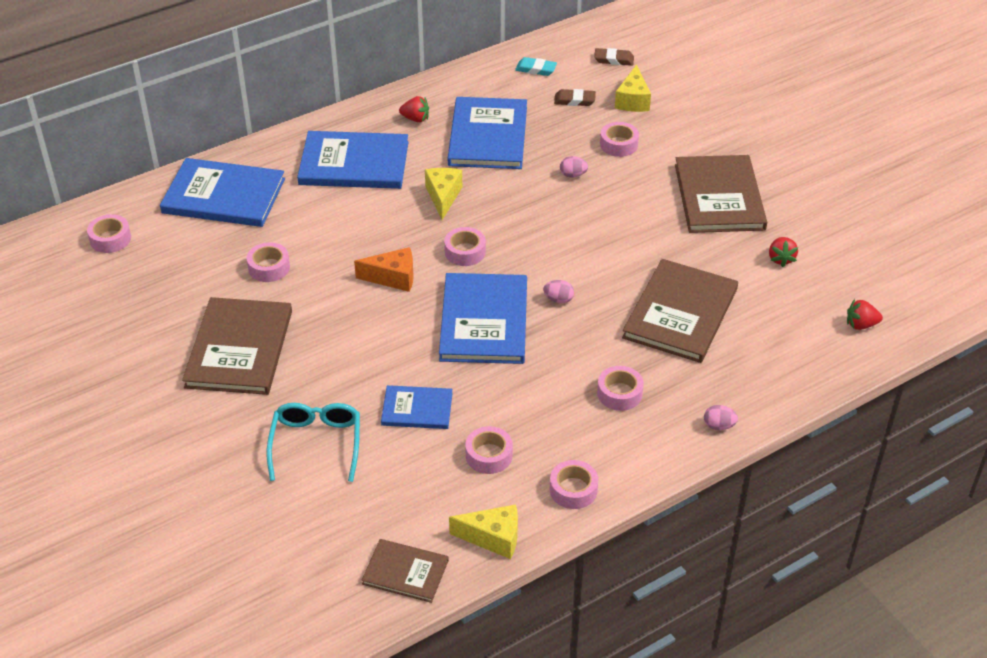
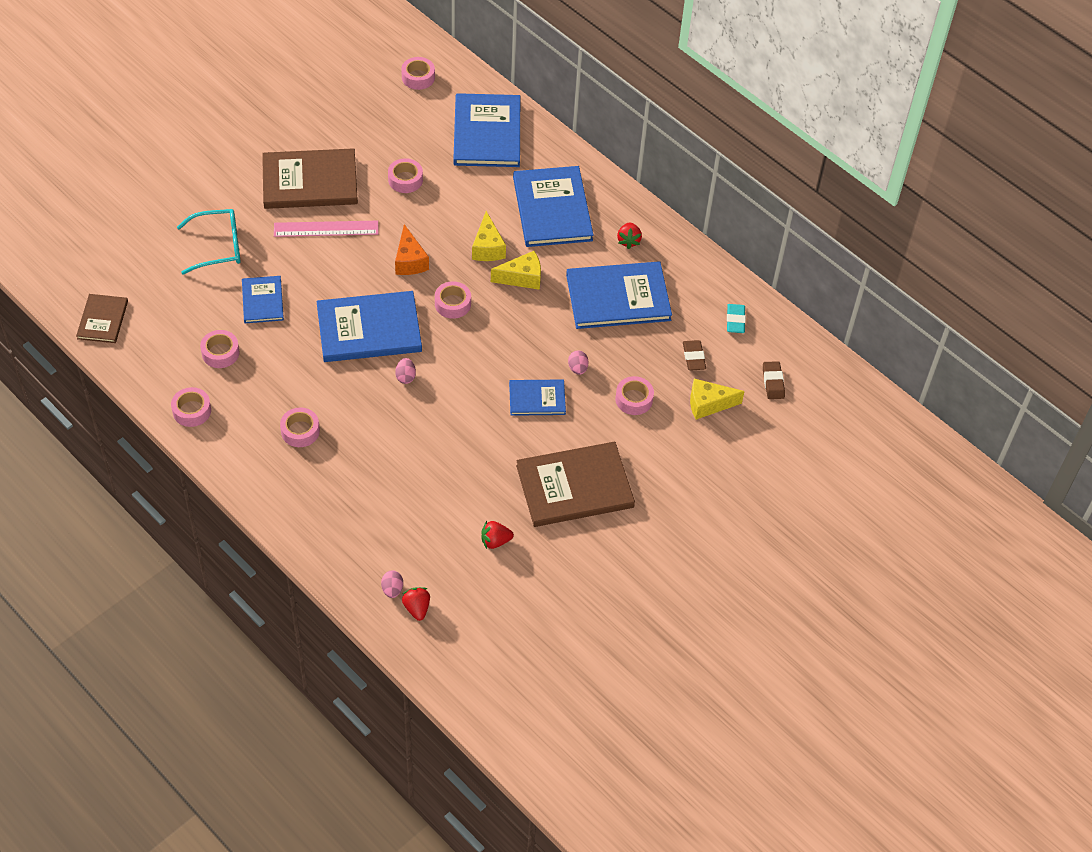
camera: 75 degrees right, 10 degrees up
(321, 342) = (326, 229): none -> pink ruler
(493, 538) = (139, 367): yellow cheese -> yellow cheese (487, 247)
(606, 207) = (537, 399): none -> blue book
(680, 313) = (405, 467): brown book -> none
(719, 426) = (273, 503): pink egg -> pink egg (392, 589)

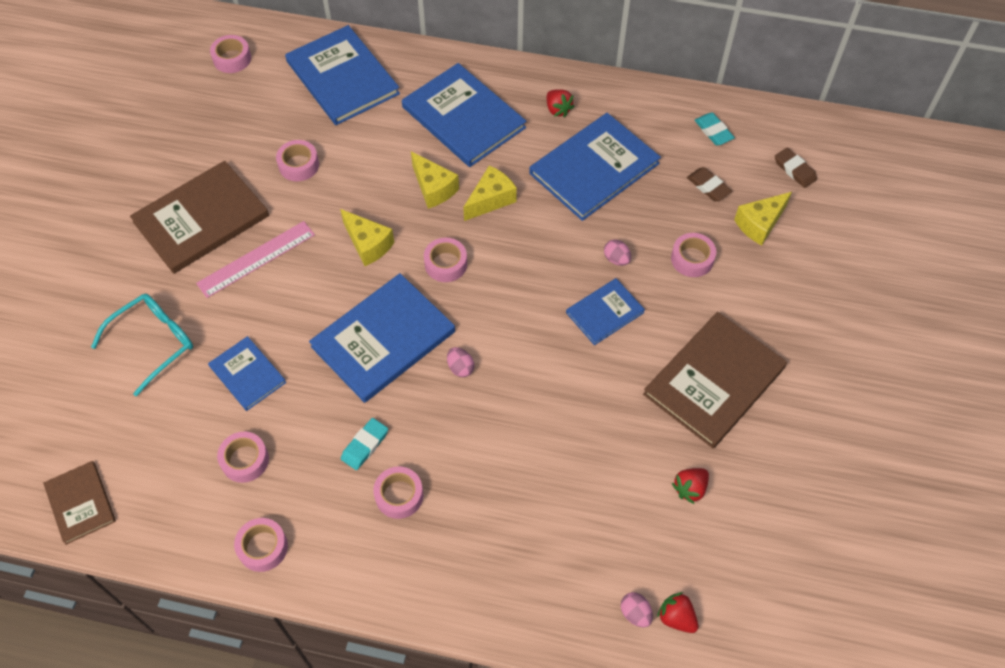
camera: 30 degrees left, 5 degrees up
(303, 388) = (365, 445): none -> turquoise eraser
(409, 261) = (368, 244): orange cheese -> yellow cheese

